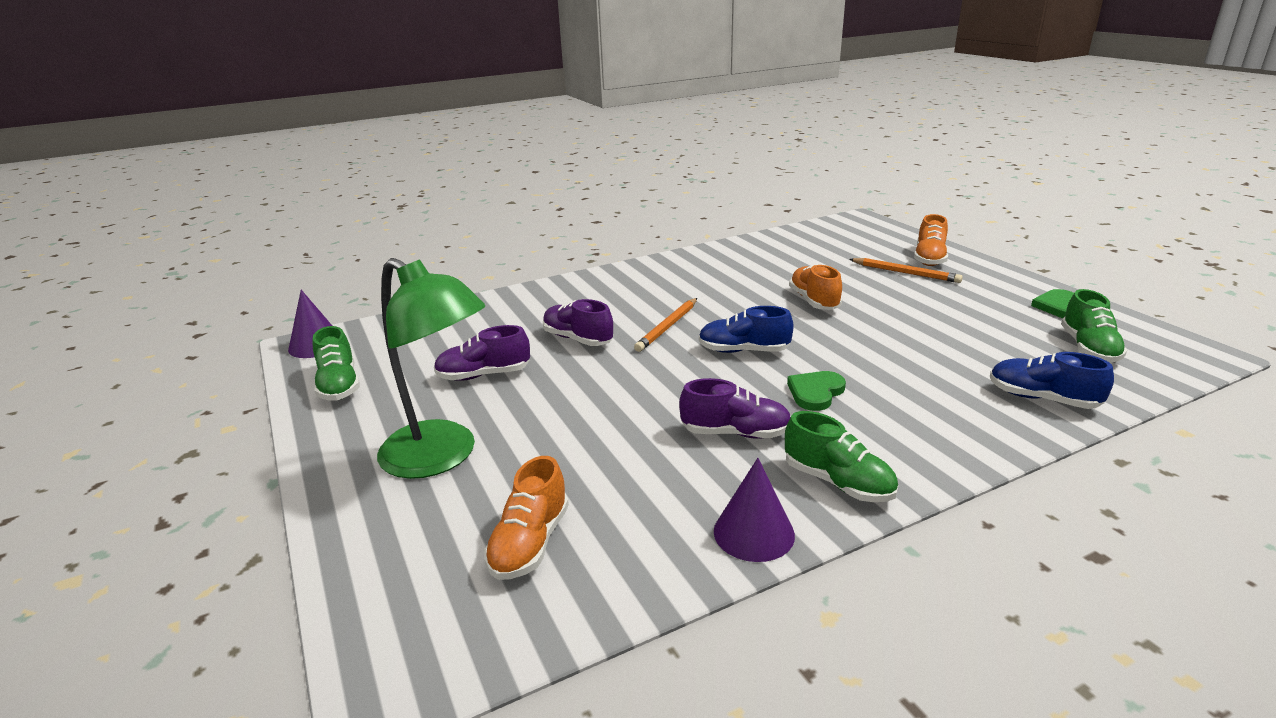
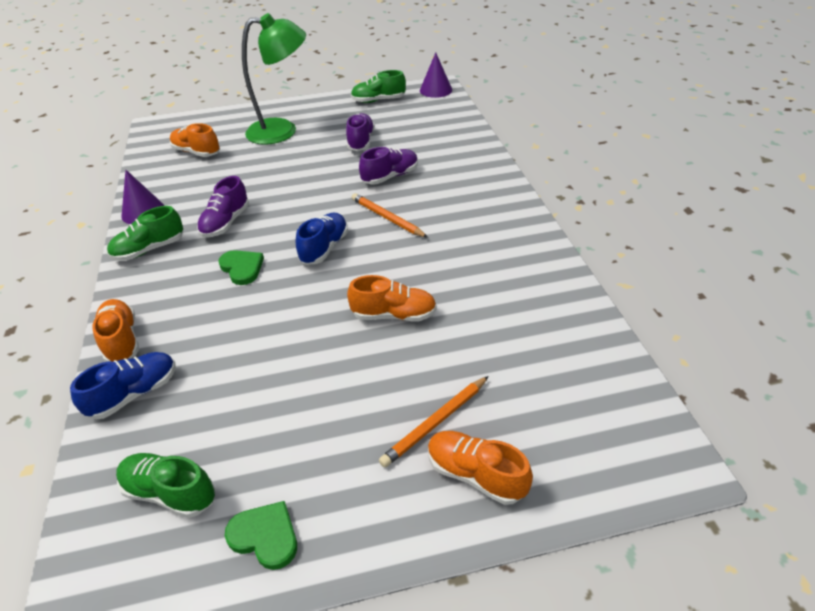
camera: 105 degrees right, 15 degrees up
(441, 457) = (282, 131): green lamp -> green lamp turned 150 degrees counterclockwise
(999, 435) = (122, 340): none -> orange shoe

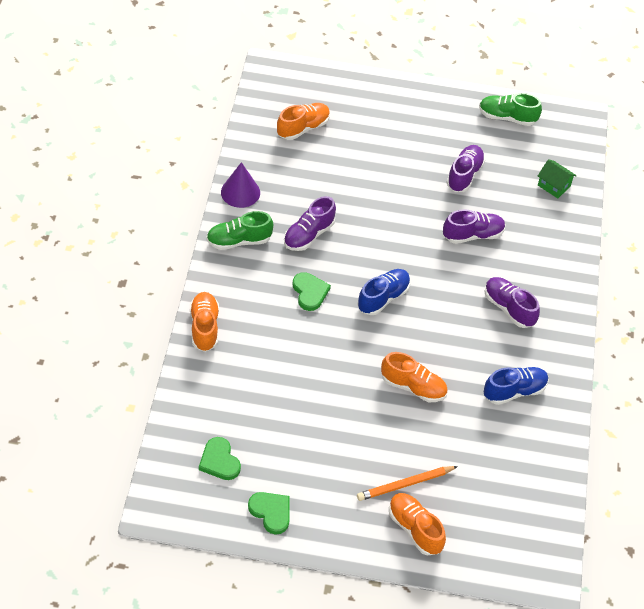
camera: 15 degrees right, 10 degrees up
(134, 394) = (207, 378): blue shoe -> blue shoe (514, 391)
(170, 492) = (219, 461): green shoe -> green heart
(197, 152) = (303, 128): orange shoe -> orange shoe turned 90 degrees clockwise
(282, 131) = (393, 128): green lamp -> none
(387, 218) = (449, 285): orange pencil -> none
(435, 90) = (575, 123): purple cone -> none
(442, 127) = (554, 185): none -> green house
(456, 217) = (509, 308): none -> purple shoe

